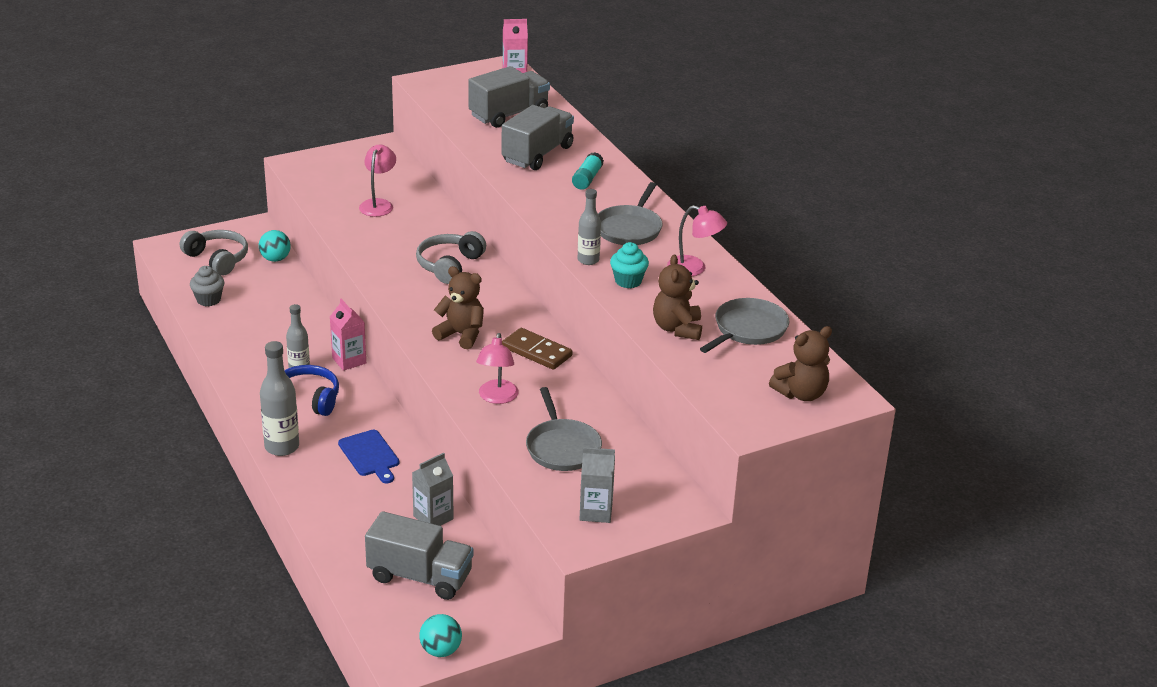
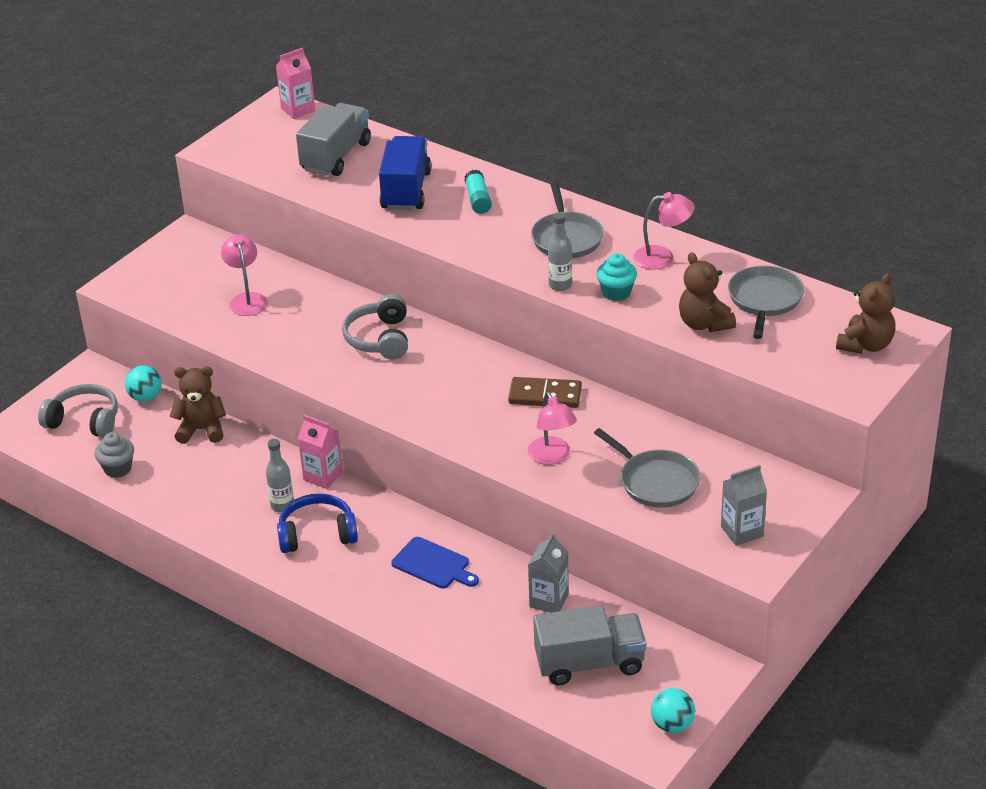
camera: 25 degrees left, 5 degrees up
(282, 447) = (340, 592): grey bottle -> none
(461, 335) = (459, 406): brown teddy bear -> brown teddy bear (201, 430)
(537, 154) = (406, 191): grey truck -> blue truck

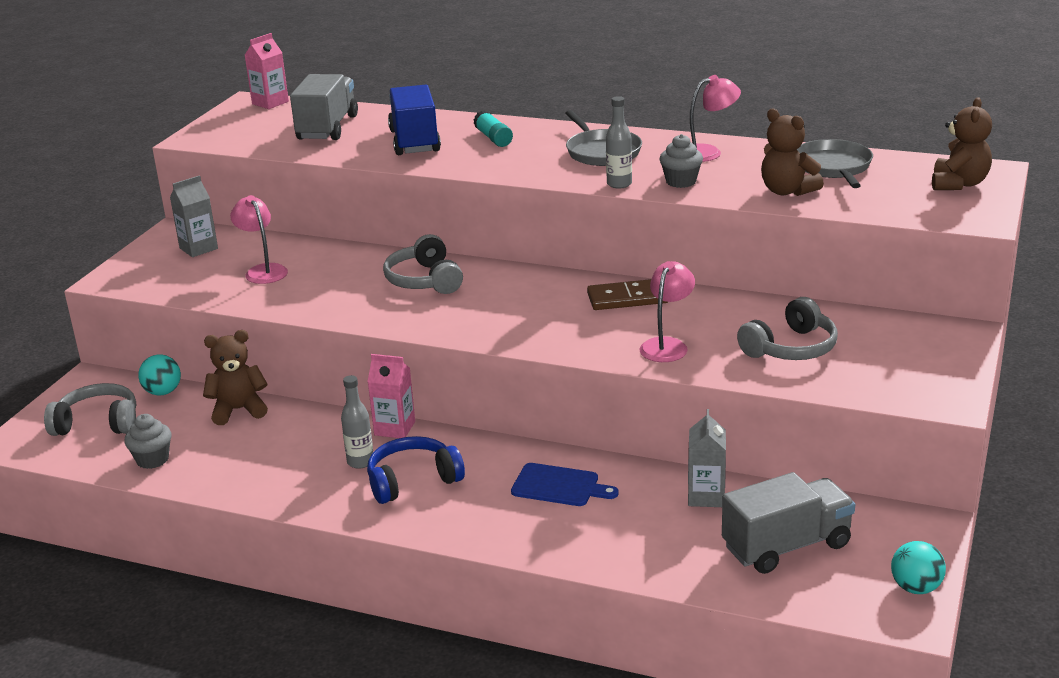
camera: 15 degrees left, 10 degrees down
(552, 457) = (667, 345): pink lamp -> pink lamp turned 120 degrees counterclockwise
(616, 293) = (681, 182): turquoise cupcake -> grey cupcake
(656, 482) = (791, 348): grey pan -> grey headphones
(742, 531) = (910, 373): grey carton -> grey carton (198, 248)

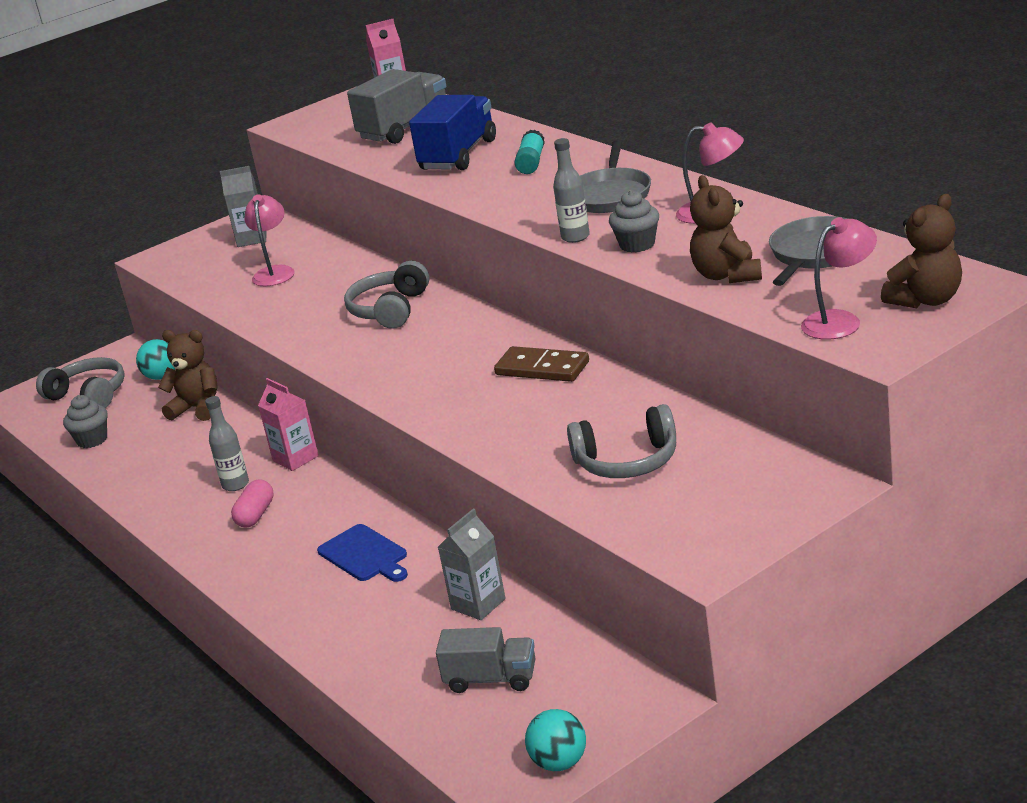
camera: 35 degrees right, 0 degrees up
(413, 481) = (255, 515): blue headphones -> pink capsule
(667, 345) = (515, 429): pink lamp -> pink lamp (840, 321)
(786, 546) = (491, 679): grey truck -> grey truck, size x0.65

